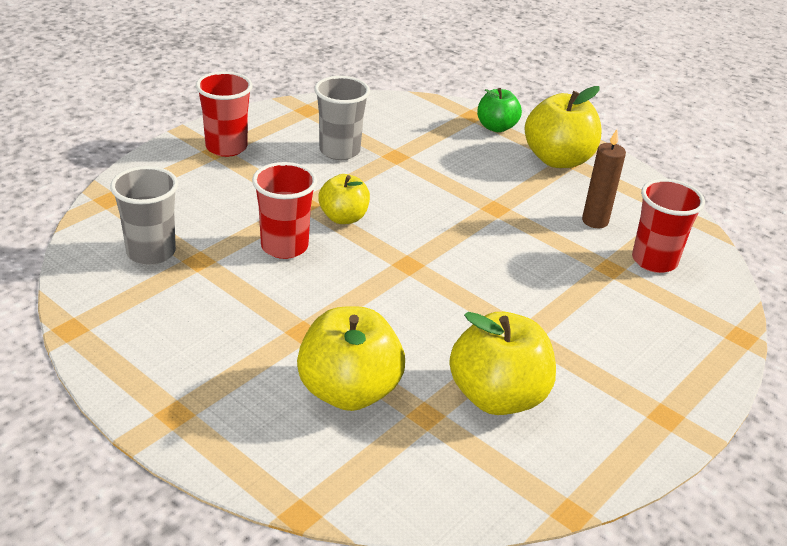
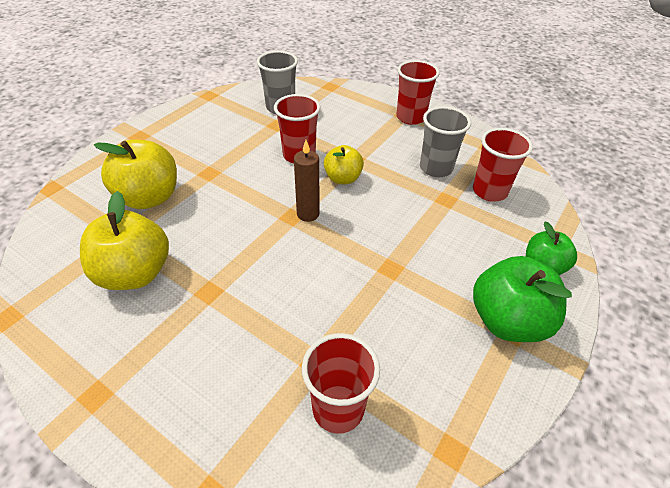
camera: 85 degrees right, 10 degrees up
(387, 128) = (489, 191): none -> red cup
(558, 160) = (508, 321): yellow apple -> green apple
(595, 221) = (397, 352): brown candle -> brown candle (308, 214)

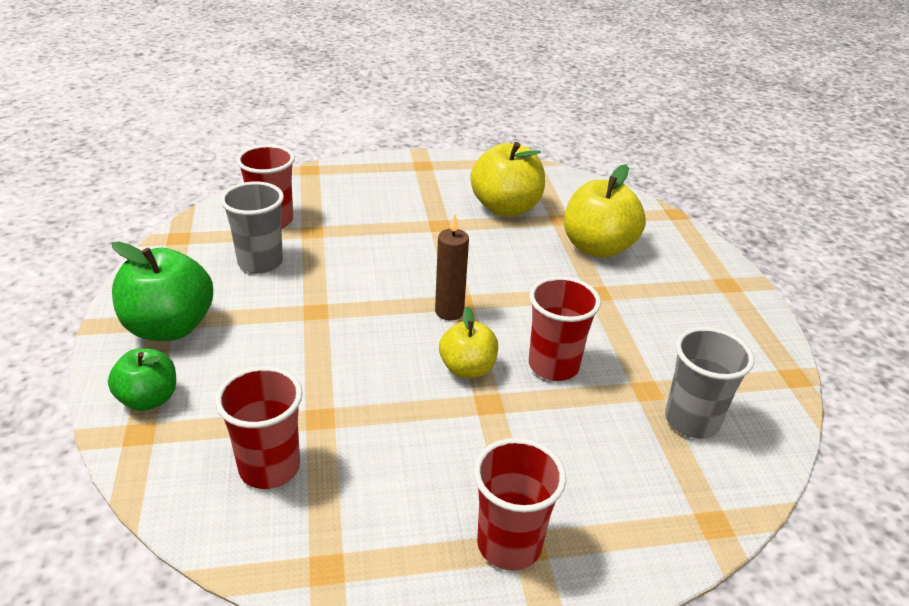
camera: 135 degrees right, 10 degrees down
(436, 168) = (373, 459): grey cup -> grey cup (260, 262)

